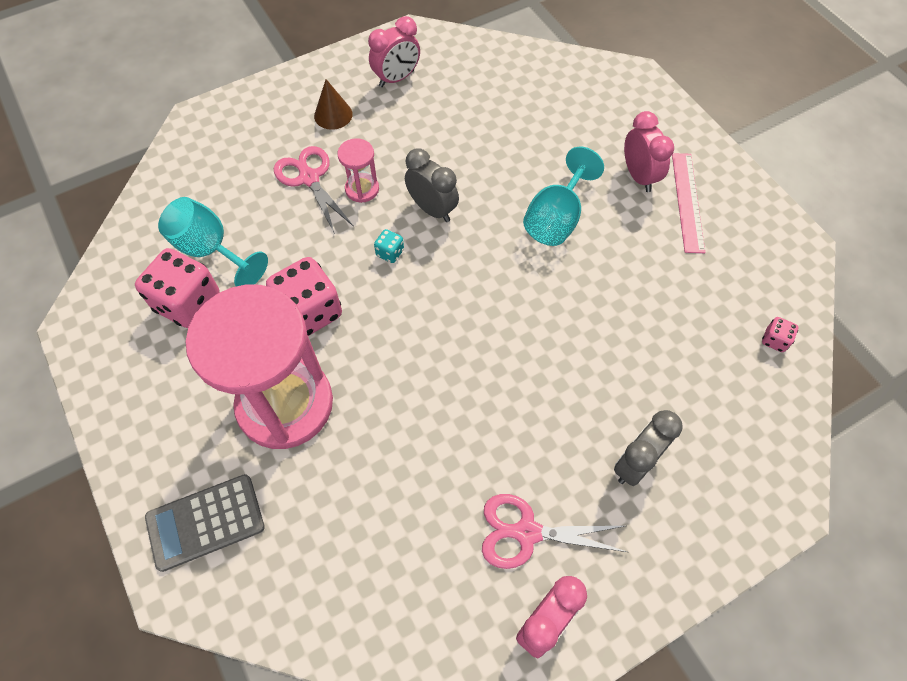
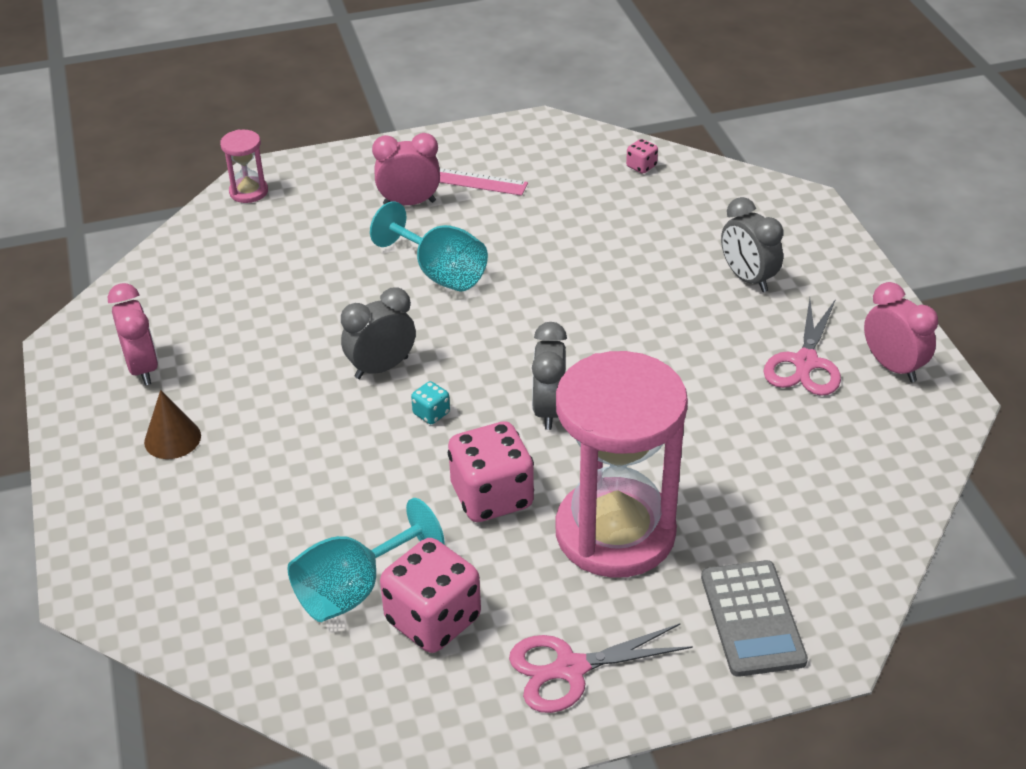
camera: 75 degrees left, 20 degrees down
(309, 178) = (275, 475): pink scissors -> pink scissors (570, 669)
(362, 189) = (319, 426): pink hourglass -> pink hourglass (248, 192)
(412, 330) = (549, 410): none -> grey clock

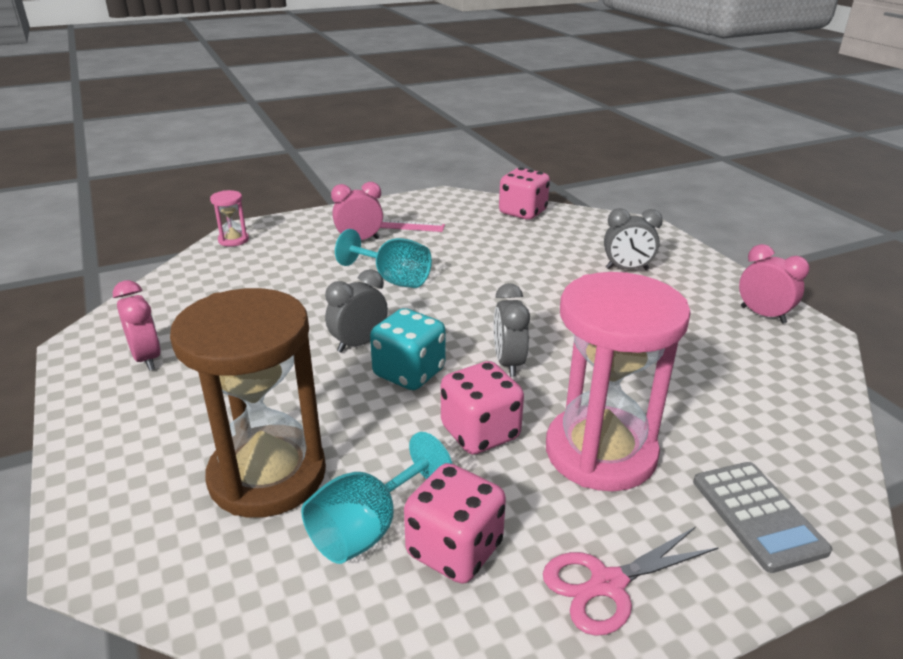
camera: 10 degrees left, 10 degrees down
(172, 439) = (175, 410): brown cone -> none
(262, 523) = (267, 475): none -> brown hourglass
(431, 413) = (409, 373): turquoise dice -> turquoise dice, size x2.25
(641, 166) = (522, 212): pink dice -> pink dice, size x2.25
(747, 279) = (627, 269): grey clock -> grey clock turned 45 degrees counterclockwise
(805, 362) = (696, 317): pink scissors -> none

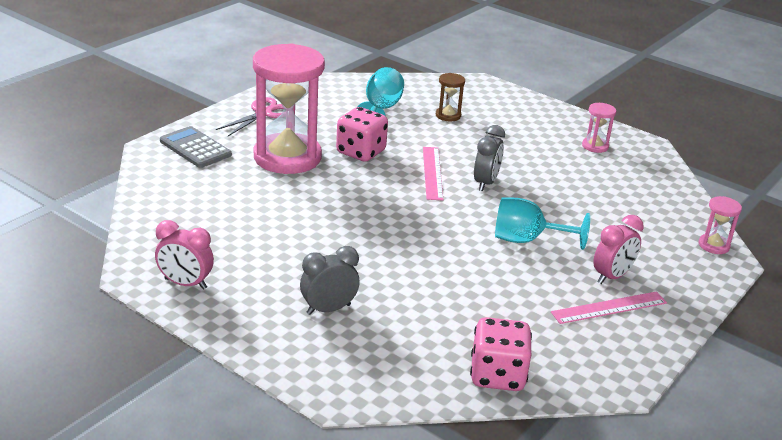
camera: 150 degrees right, 0 degrees up
(147, 358) = (595, 146): pink clock -> pink hourglass
(267, 475) = (448, 115): brown hourglass -> brown hourglass, size x0.42
(409, 373) = (432, 173): turquoise dice -> pink ruler
(454, 549) = (336, 110): pink dice -> none
(508, 363) = (374, 193): grey clock -> none

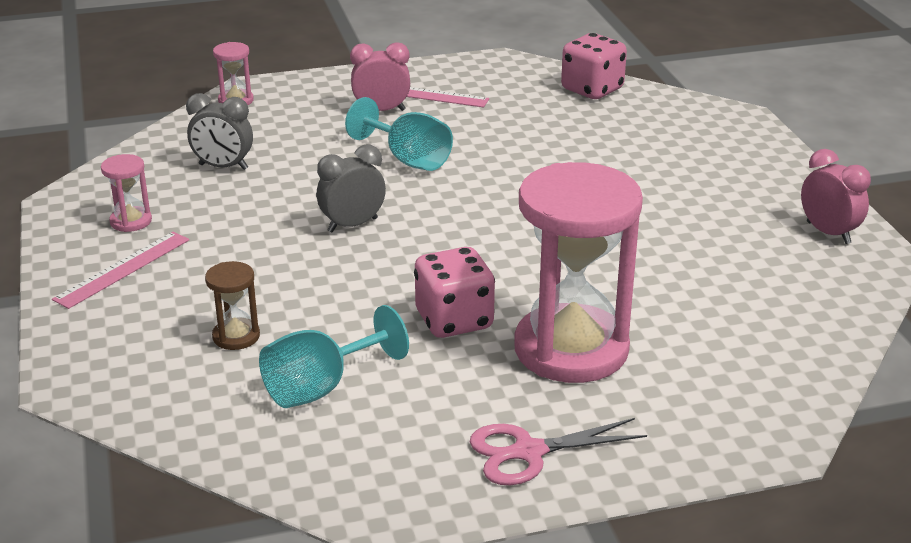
camera: 140 degrees left, 0 degrees up
(195, 148) = (704, 417): grey calculator -> none
(328, 309) = (691, 168): grey clock -> grey clock (223, 167)
(432, 173) = (398, 259): pink ruler -> pink ruler (123, 269)

